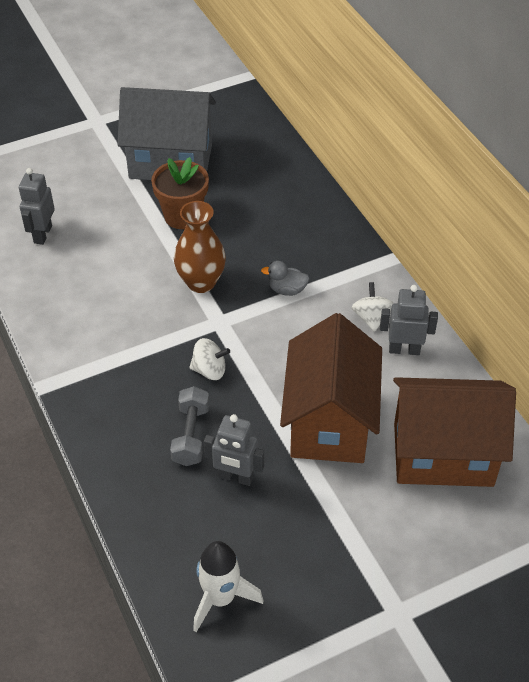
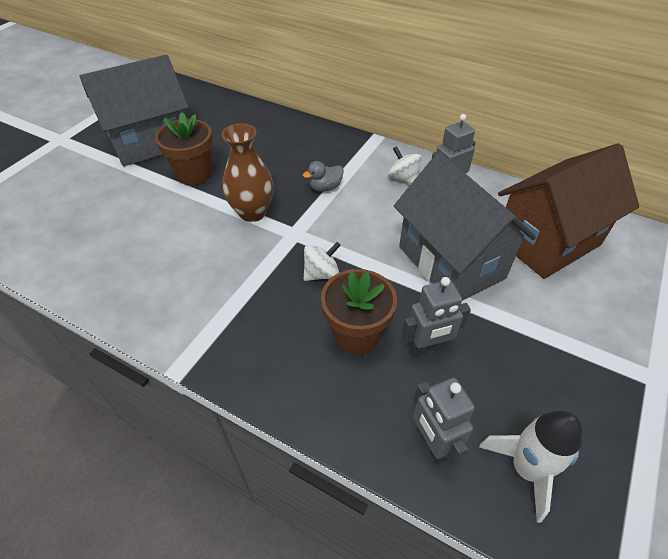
camera: 35 degrees left, 0 degrees up
(42, 234) = (72, 240): grey robot -> grey robot (432, 444)
(191, 435) = (356, 335): grey dumbbell -> brown flower pot
(329, 422) = (451, 262): brown house -> grey house

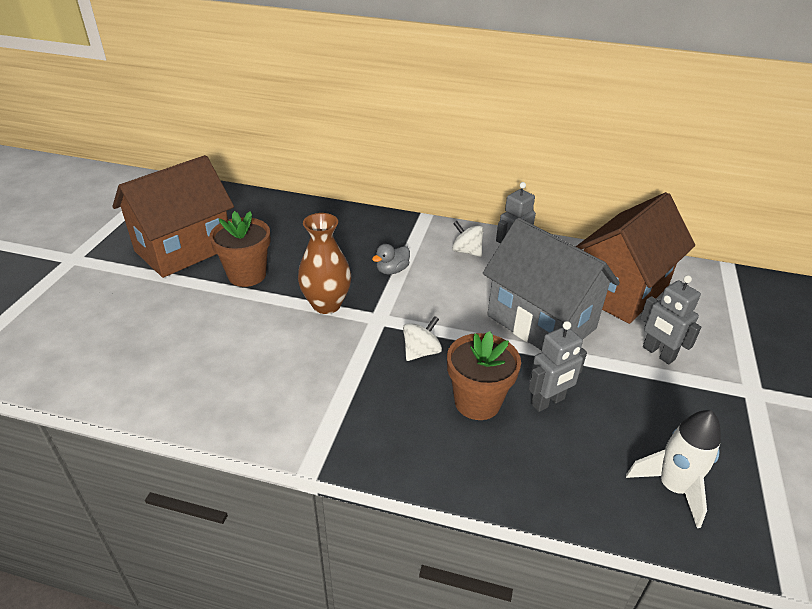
camera: 15 degrees left, 10 degrees down
(151, 142) = (184, 249): grey house -> brown house
(432, 444) = (584, 484): grey robot -> grey robot (658, 353)

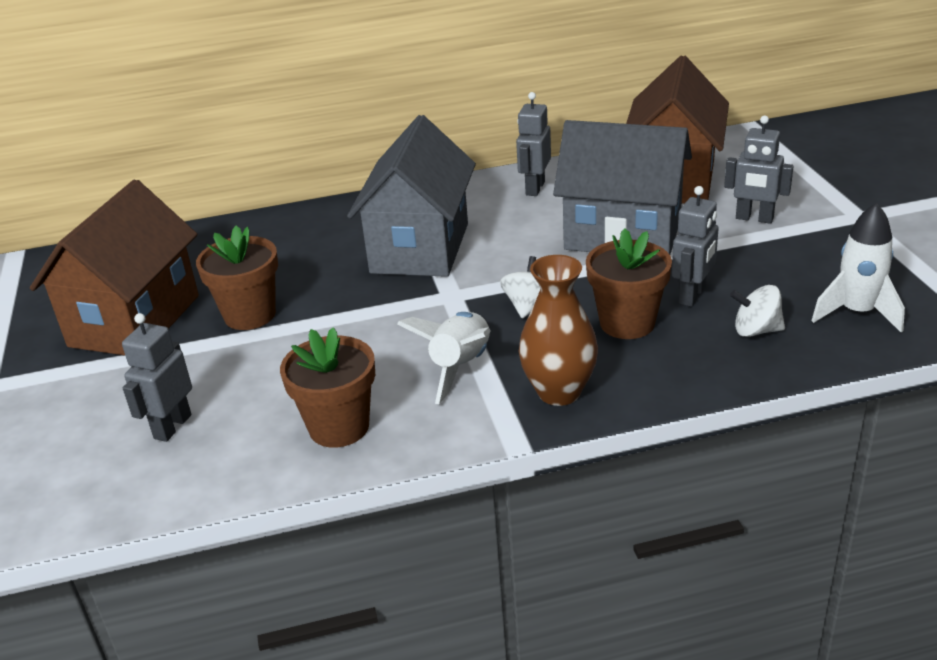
camera: 25 degrees left, 5 degrees down
(132, 337) = (172, 426): none -> grey robot
(218, 389) = (339, 427): none -> brown flower pot
(326, 304) = (379, 306): brown vase -> brown vase (559, 392)
(332, 380) = (460, 367): none -> white rocket
(392, 270) = (420, 248): grey duck -> grey house
(466, 251) = (484, 202): white spinning top -> white spinning top (756, 330)

